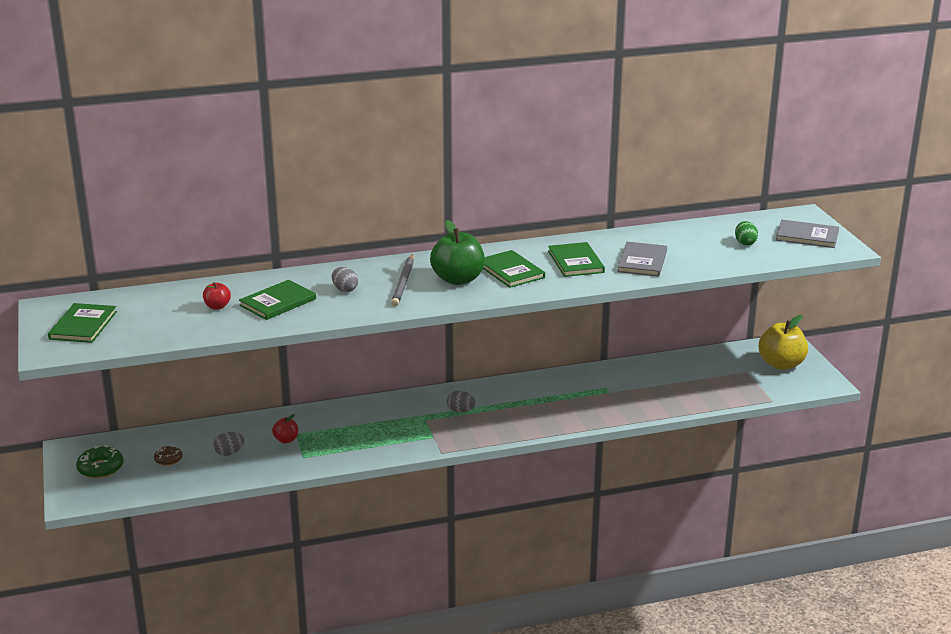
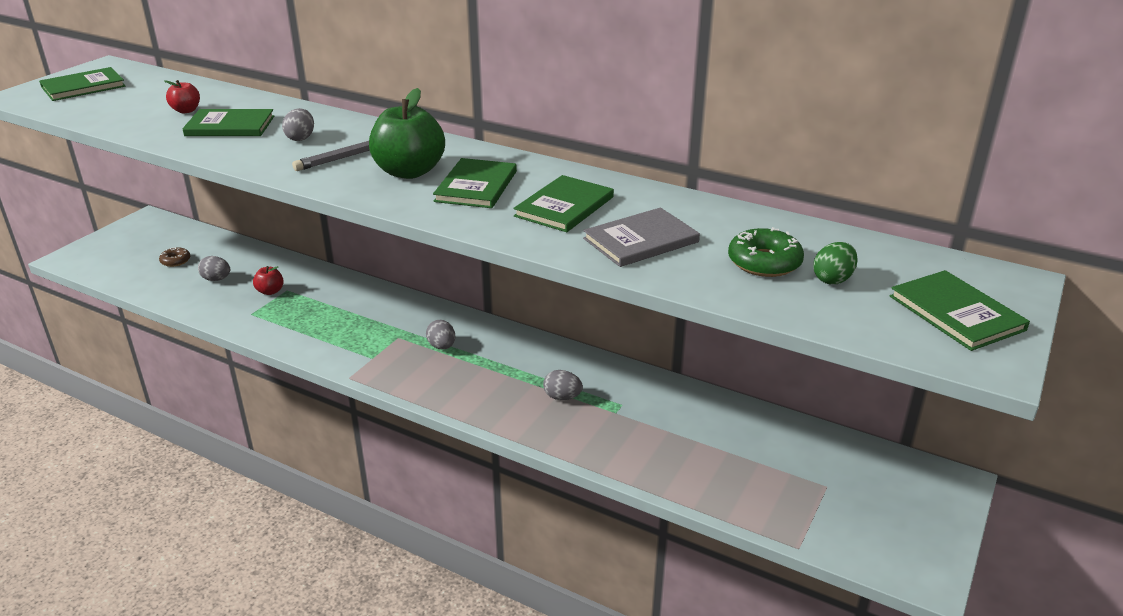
camera: 45 degrees right, 5 degrees up
(100, 468) = (130, 243): green donut -> green donut (764, 262)
(572, 400) = (562, 397): none -> grey egg
(781, 364) = (895, 505): yellow apple -> none
(807, 236) = (956, 313): grey book -> green book

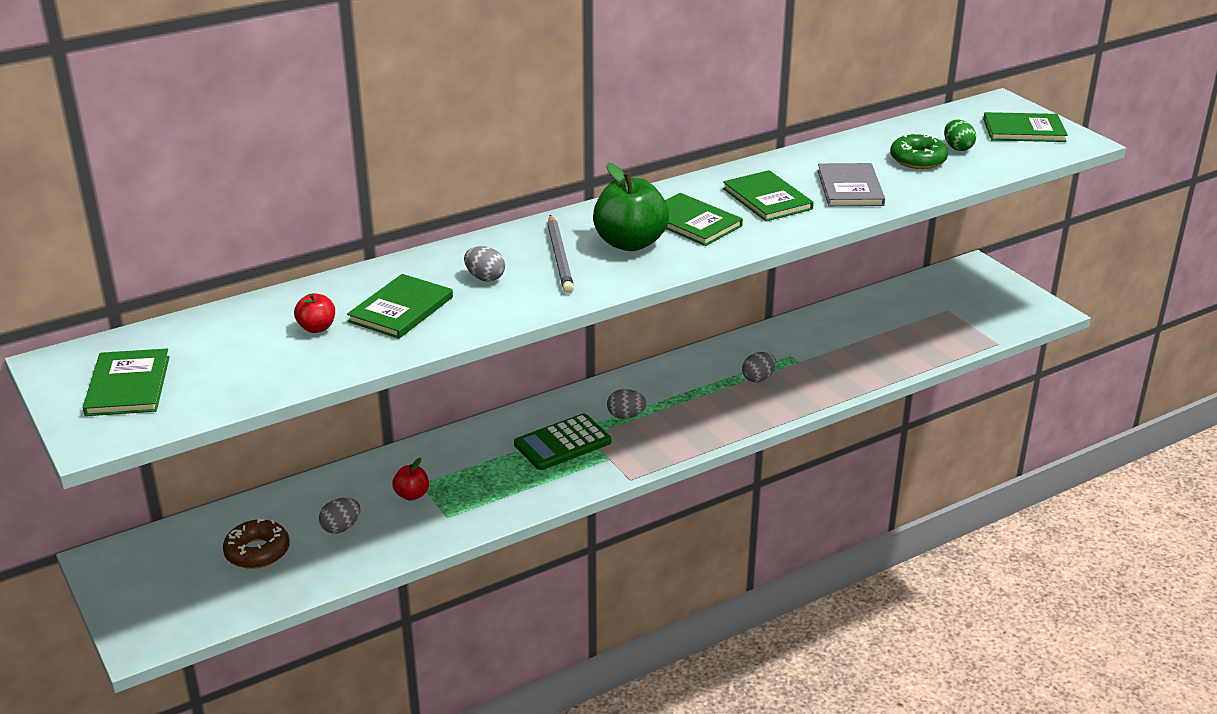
camera: 60 degrees left, 0 degrees up
(175, 261) = (257, 552): brown donut -> brown donut, size x1.61
(379, 330) = (562, 443): none -> green calculator

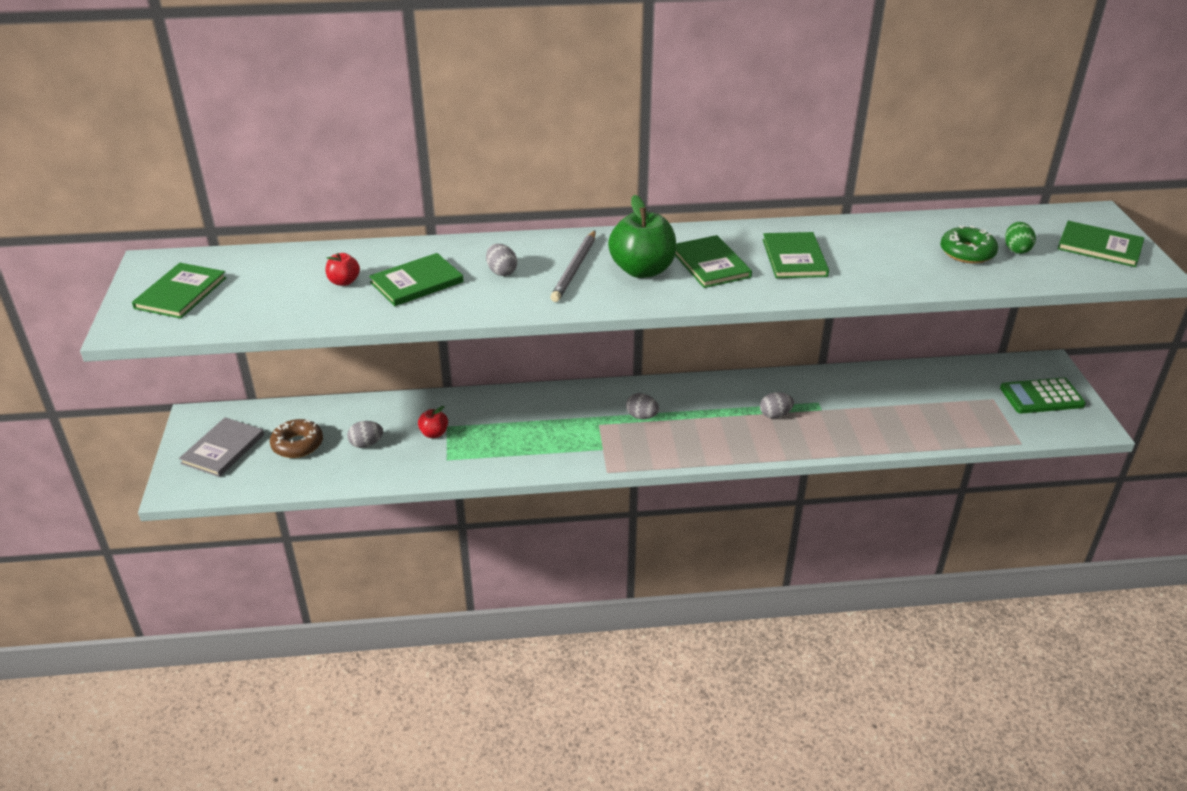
camera: 25 degrees right, 5 degrees up
(562, 443) = (575, 425): green calculator -> green calculator (1041, 397)
(850, 188) = (879, 265): grey book -> grey book (223, 449)

